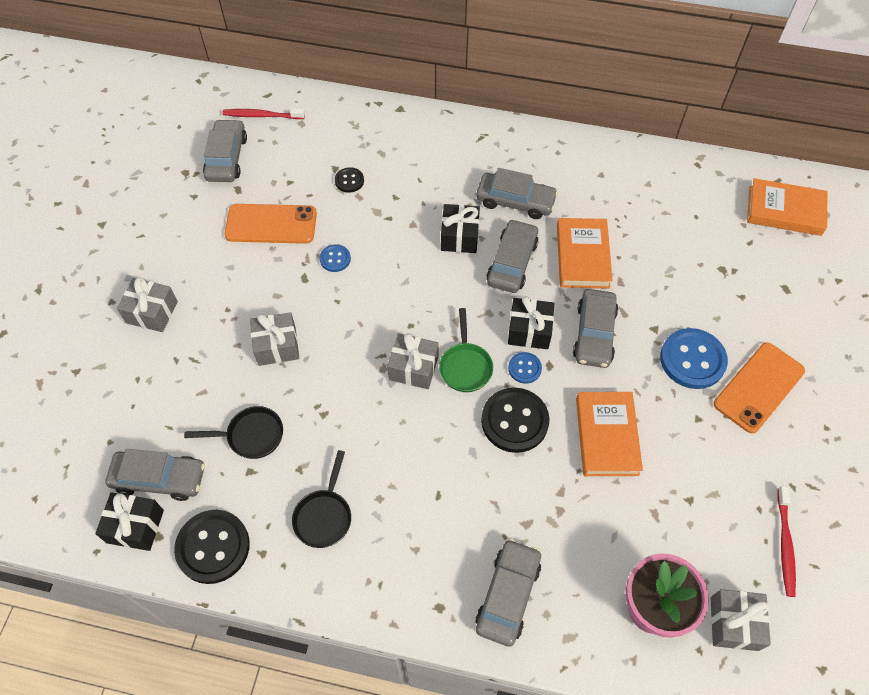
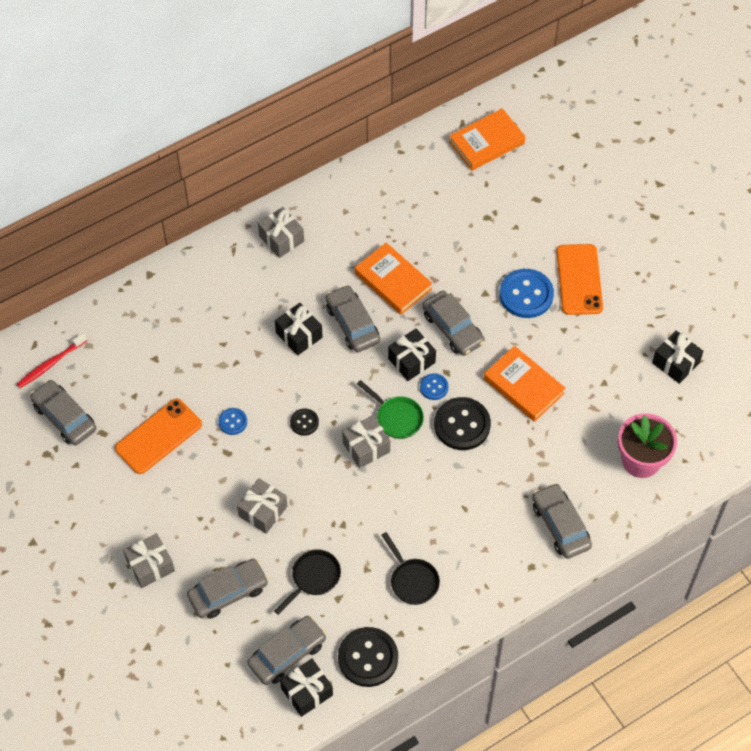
camera: 45 degrees left, 0 degrees up
(349, 181) = (177, 359): black button -> black button (304, 422)
(515, 201) = (308, 278): grey car -> grey car (228, 592)
(734, 623) = (688, 430): grey gift -> grey gift (281, 239)
(785, 545) = (675, 363): red toothbrush -> black gift

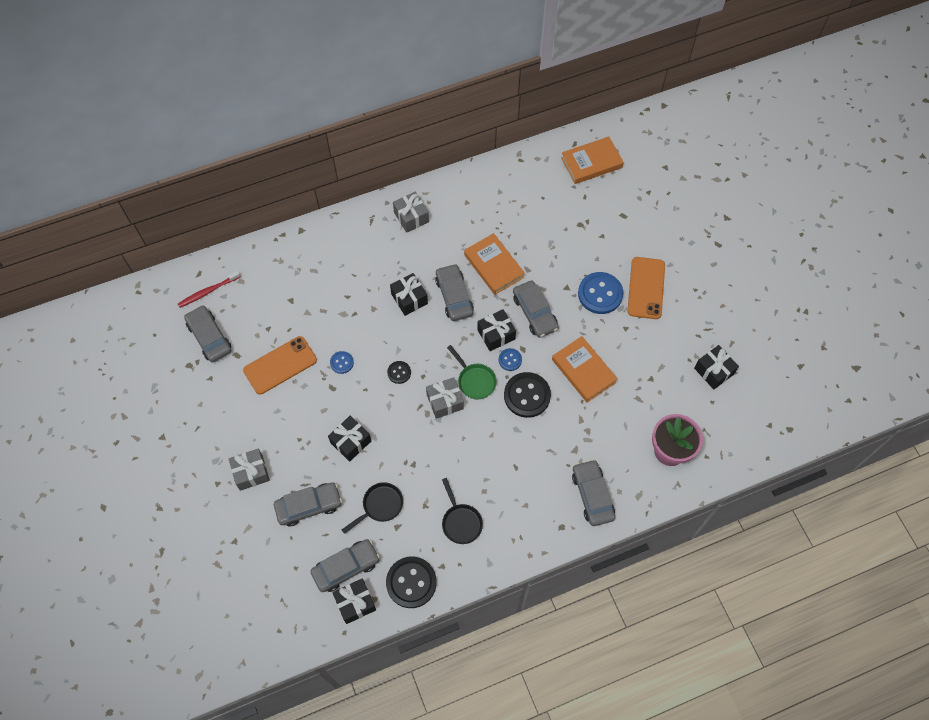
camera: 10 degrees right, 5 degrees up
(263, 511) = (351, 442): grey gift -> black gift

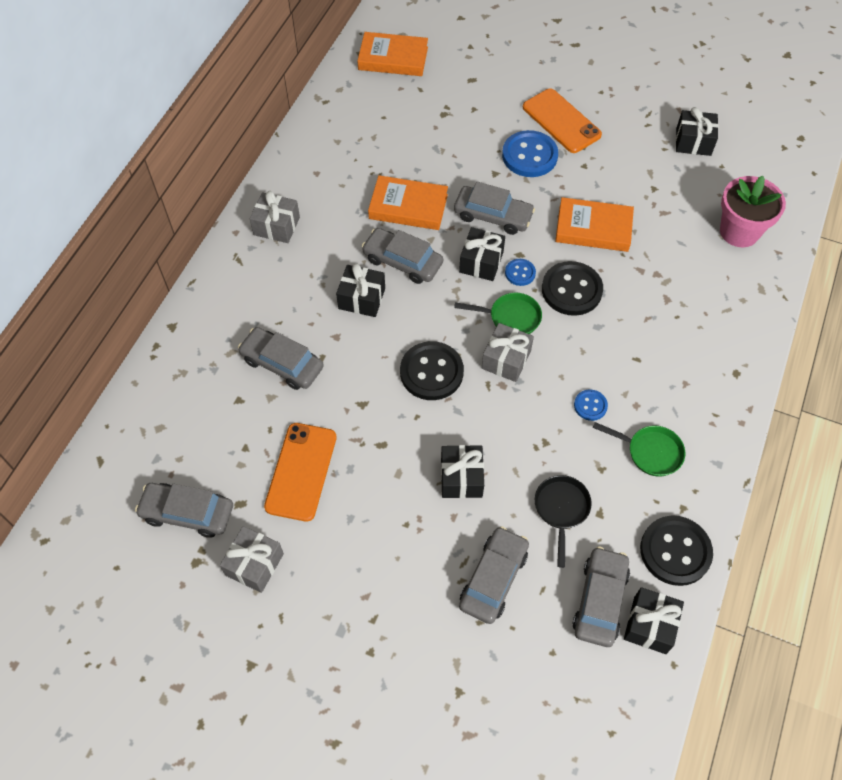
camera: 45 degrees left, 5 degrees down
(208, 291) = (132, 469): red toothbrush -> none
(251, 473) = (395, 605): grey gift -> grey gift (254, 564)
(342, 363) = (363, 413): blue button -> blue button (590, 405)
(399, 372) = (431, 372): black button -> black button, size x1.95
(460, 522) = (650, 452): black pan -> green pan
(591, 163) = (393, 58): orange book -> orange book turned 75 degrees clockwise
(592, 495) = (727, 323): grey car -> grey car (282, 363)

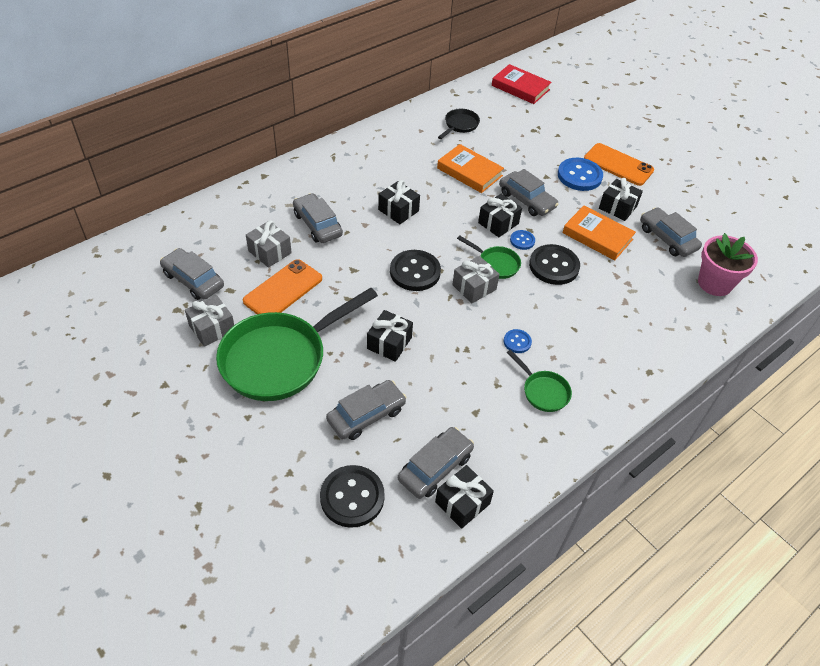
camera: 25 degrees right, 10 degrees down
(276, 226) = (372, 149): grey gift -> grey gift (269, 252)
(357, 561) = (280, 358): none -> green pan
(393, 58) = (520, 88): orange book -> red book
(402, 261) = (442, 201): grey car -> grey car (667, 238)
(561, 121) = (618, 165): orange phone -> orange phone turned 45 degrees counterclockwise
(561, 510) = (448, 396): black pan -> black pan (460, 125)
(675, 551) = (517, 464): black button -> black button (352, 497)
(693, 142) = (715, 214): black gift -> black gift (617, 207)

